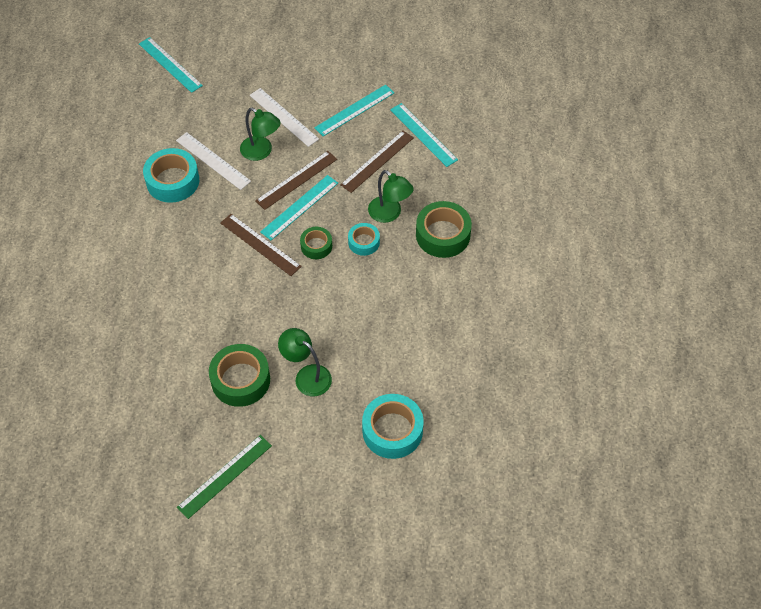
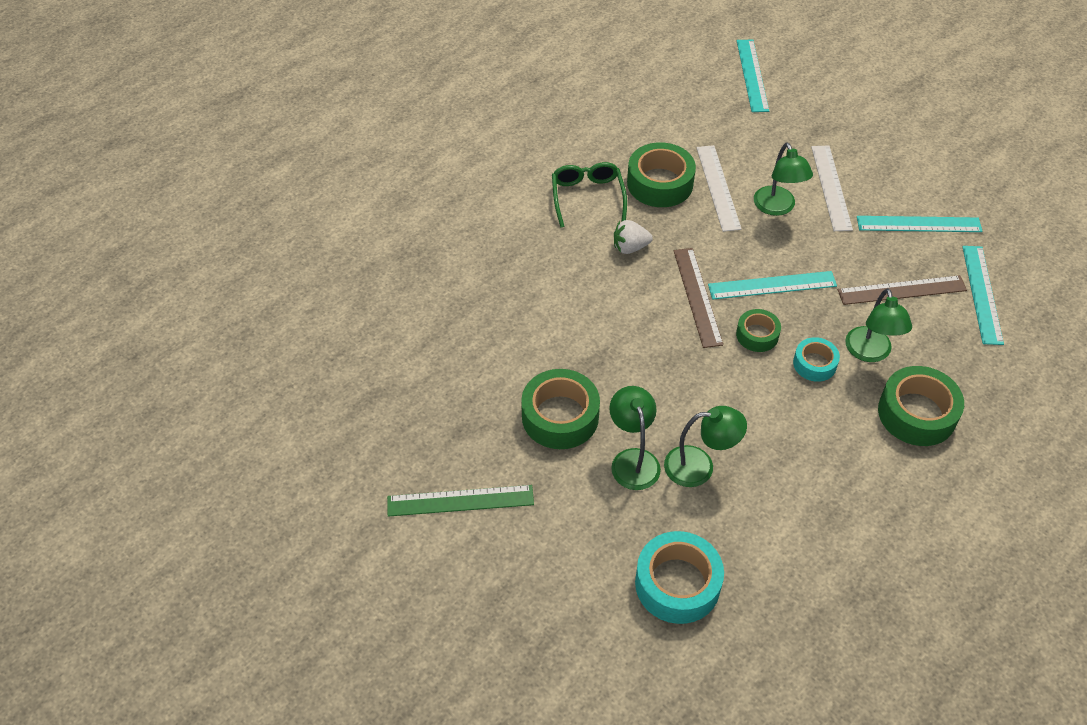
camera: 40 degrees right, 5 degrees down
(132, 221) = (587, 197): none -> green glasses
(172, 181) = (660, 183): turquoise tape -> green tape
(190, 238) = (630, 247): none -> white strawberry
(296, 180) = (792, 256): brown ruler -> none
(349, 352) = (699, 466): none -> green lamp

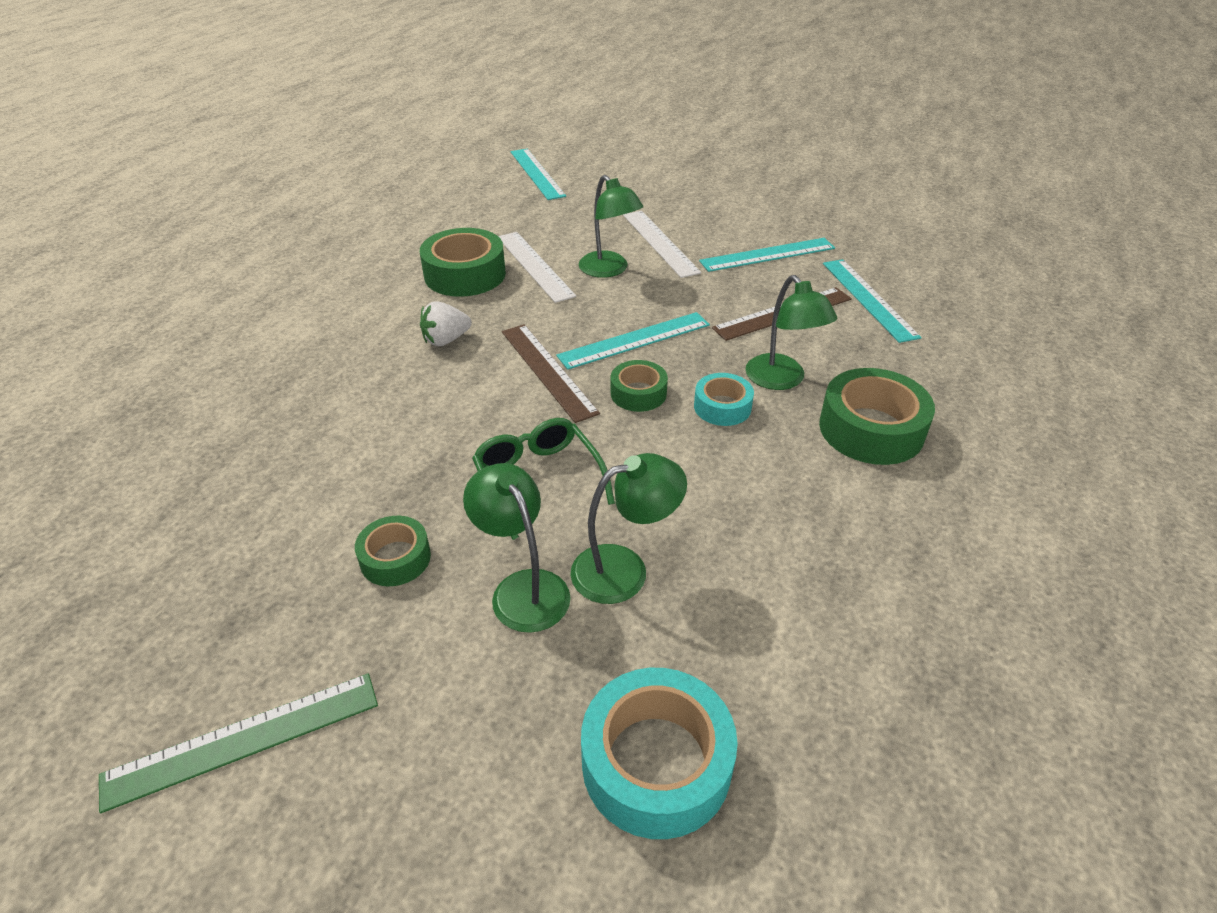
camera: 20 degrees left, 10 degrees down
(560, 416) = (395, 558): green tape -> green tape, size x0.58
(587, 197) = (378, 303): green glasses -> green glasses (538, 479)

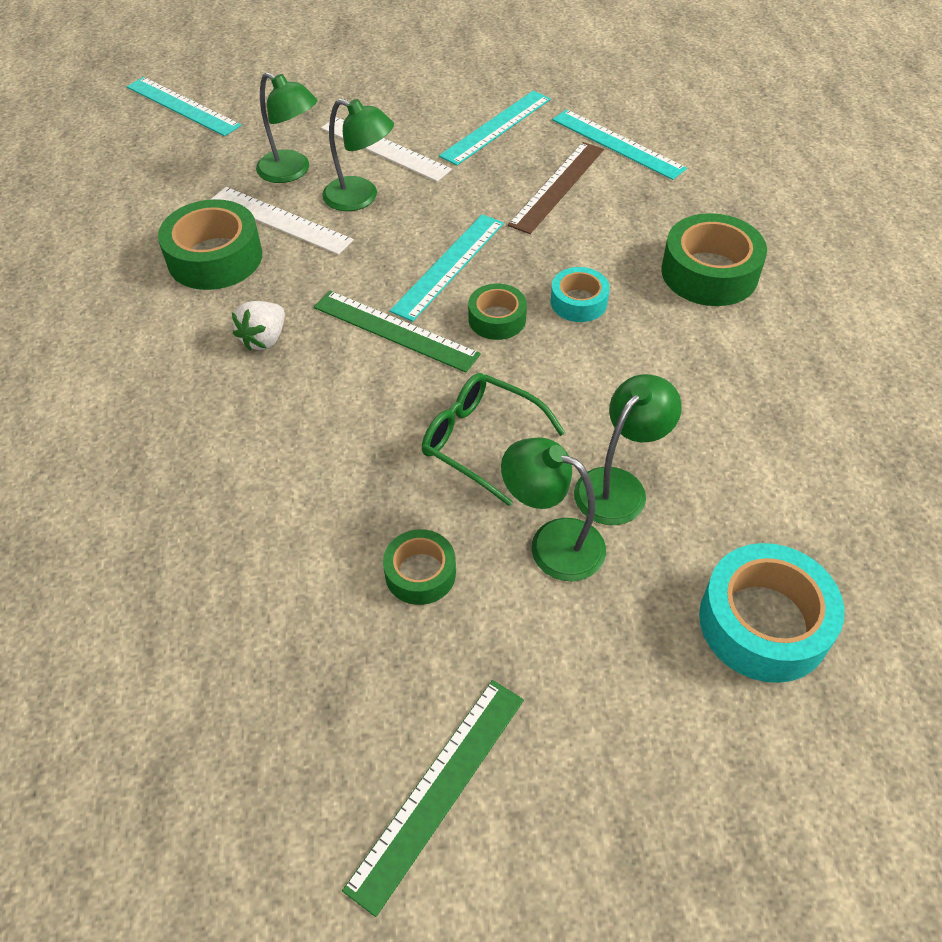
camera: 30 degrees left, 10 degrees up
(548, 371) = (395, 330): brown ruler -> green ruler
(781, 380) = (607, 255): green lamp -> green lamp (292, 171)

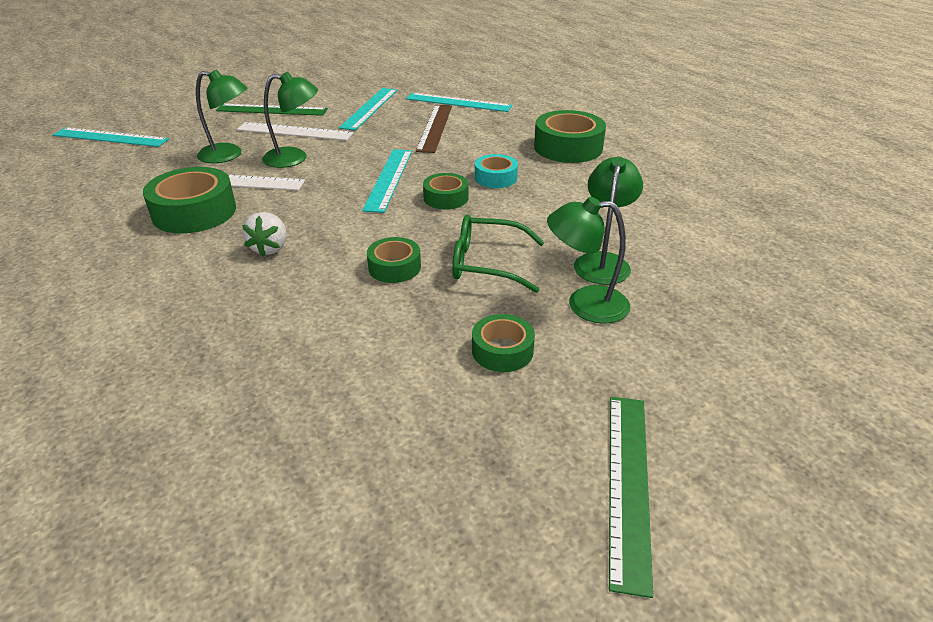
camera: 25 degrees left, 15 degrees down
(377, 412) = (394, 267): none -> green tape
(395, 330) = (374, 220): green ruler -> green ruler (272, 110)
(763, 622) = (759, 305): turquoise tape -> none

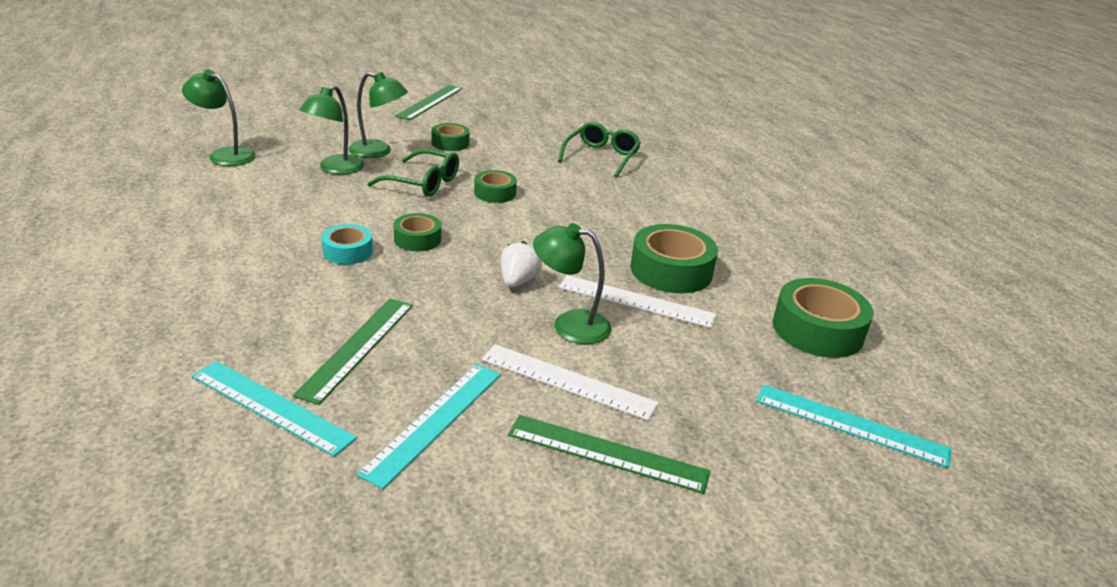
camera: 170 degrees left, 5 degrees down
(229, 155) = (657, 348): green lamp -> green lamp (224, 155)
(245, 383) = (601, 156): none -> green glasses
(270, 248) = (593, 224): white strawberry -> white strawberry (518, 281)
(389, 179) = (464, 272): turquoise ruler -> none
(435, 127) = (357, 347): brown ruler -> green ruler
(568, 147) = (218, 275): green tape -> green tape (817, 330)

